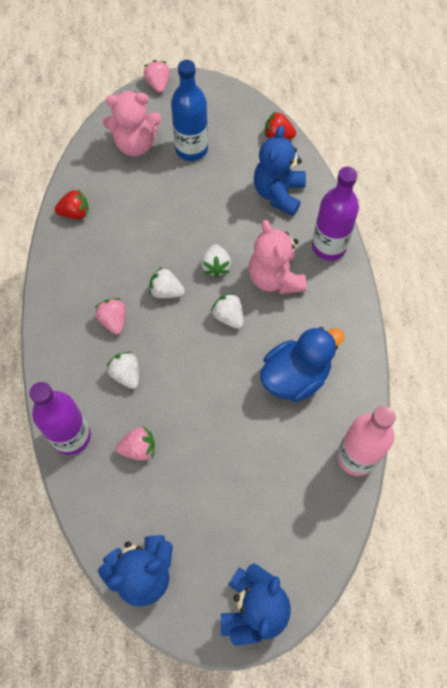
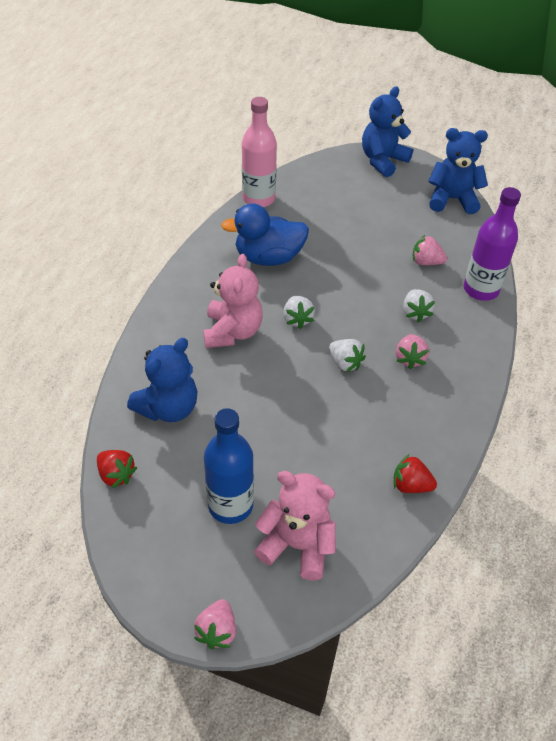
camera: 155 degrees left, 15 degrees down
(216, 266) = (282, 365): white strawberry -> none
(329, 246) = (160, 337): purple bottle -> none

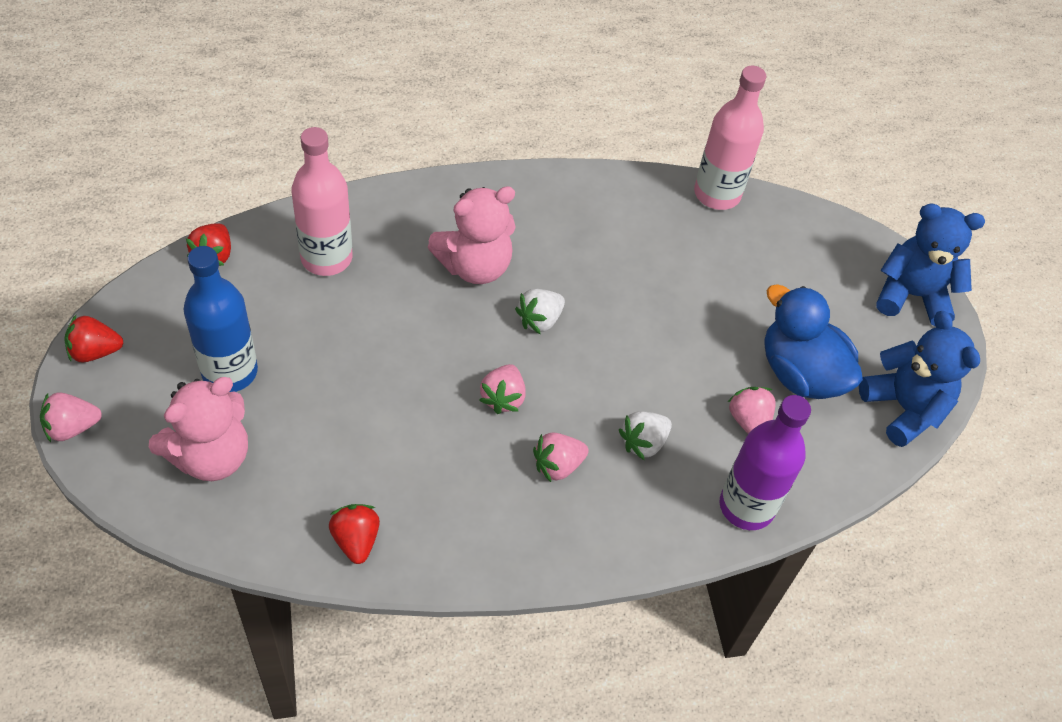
camera: 55 degrees right, 5 degrees up
(154, 589) = (95, 351): none -> red strawberry
(168, 407) = (326, 258): blue teddy bear -> pink bottle
(268, 257) = (621, 248): blue duck -> blue duck (800, 373)
(297, 545) = (211, 456): pink teddy bear -> pink teddy bear turned 60 degrees clockwise
(345, 363) = (503, 398): white strawberry -> pink strawberry

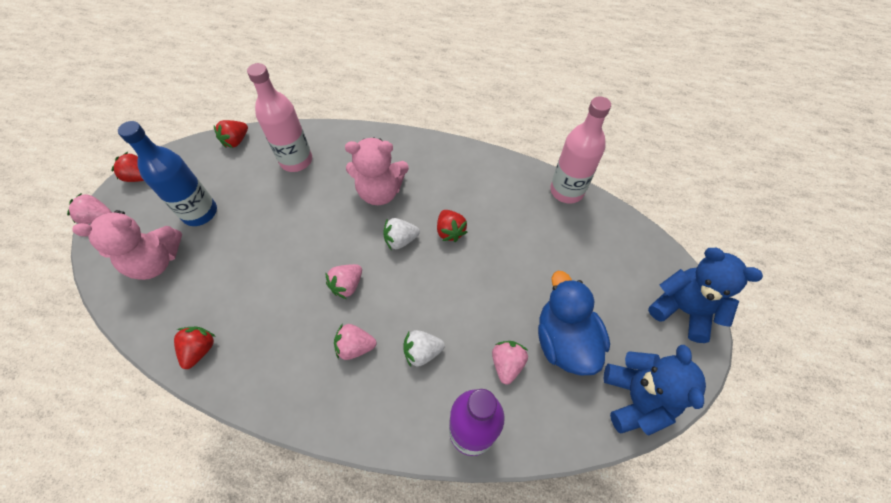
camera: 30 degrees right, 5 degrees up
(597, 289) = (450, 231): none -> red strawberry

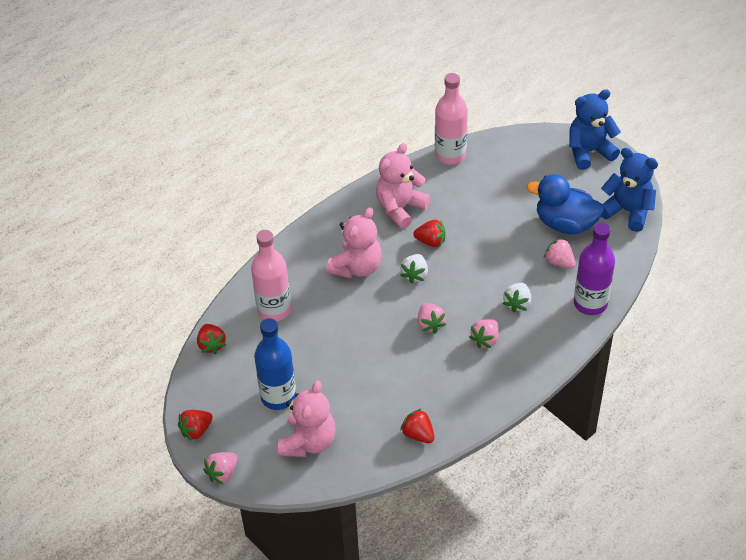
camera: 55 degrees left, 10 degrees down
(472, 187) = (400, 208): none -> pink teddy bear

